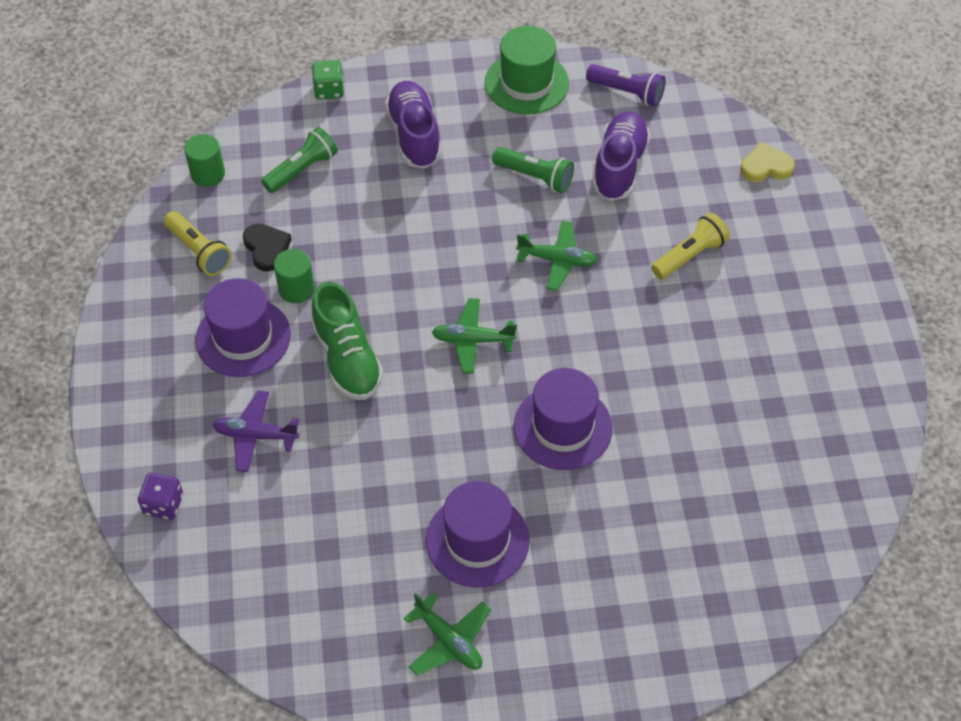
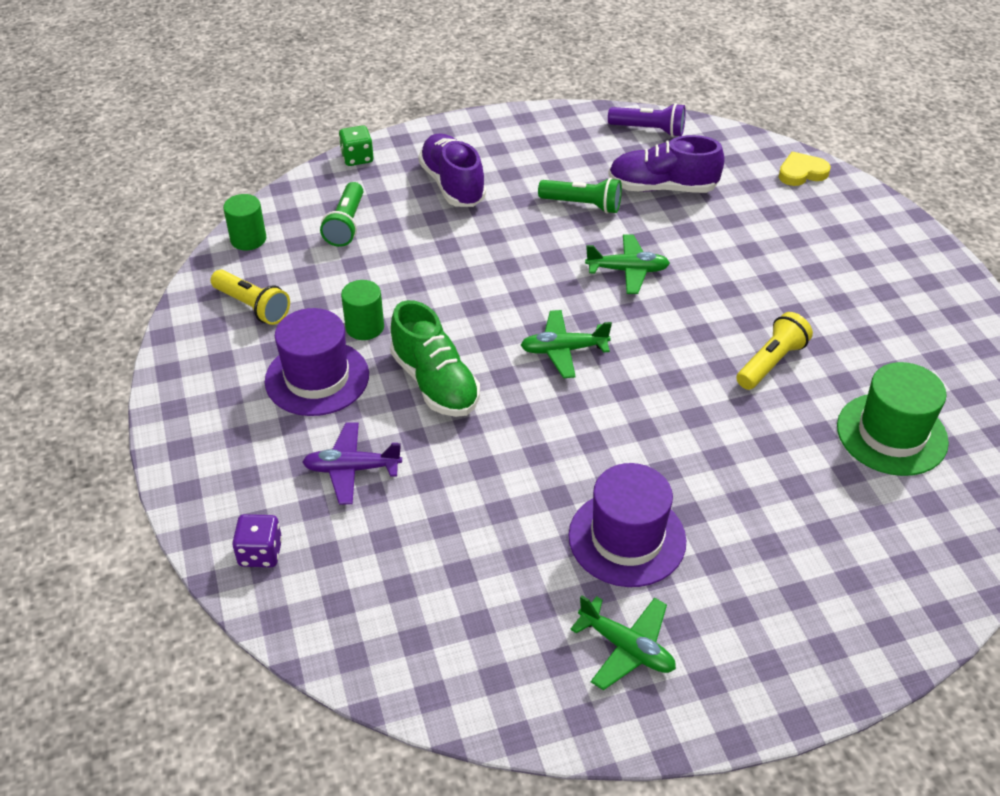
camera: 10 degrees left, 10 degrees down
(267, 248) = (324, 295): black heart -> none
(302, 169) = (346, 225): green flashlight -> green flashlight turned 150 degrees clockwise
(526, 83) = (550, 133): green hat -> green hat (891, 434)
(563, 427) = (683, 416): purple hat -> none
(619, 166) = (662, 188): purple shoe -> purple shoe turned 90 degrees counterclockwise
(690, 255) = (757, 251): yellow flashlight -> yellow flashlight (771, 362)

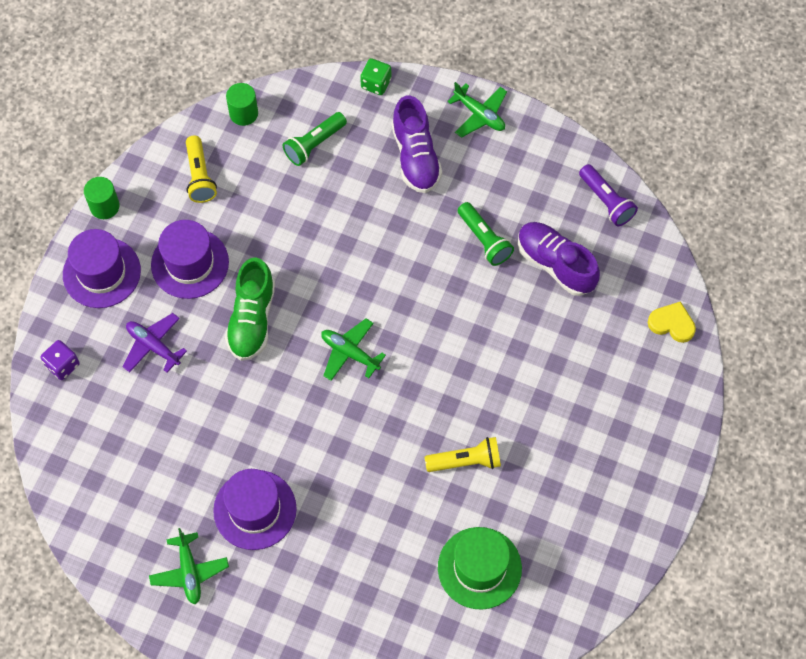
camera: 40 degrees right, 20 degrees up
(222, 442) = (101, 273): none -> purple hat
(365, 327) = (250, 243): green cylinder -> green cylinder (104, 206)
(452, 185) = (415, 156): purple shoe -> purple shoe turned 150 degrees clockwise
(627, 270) = (454, 320): green plane -> green plane (479, 115)

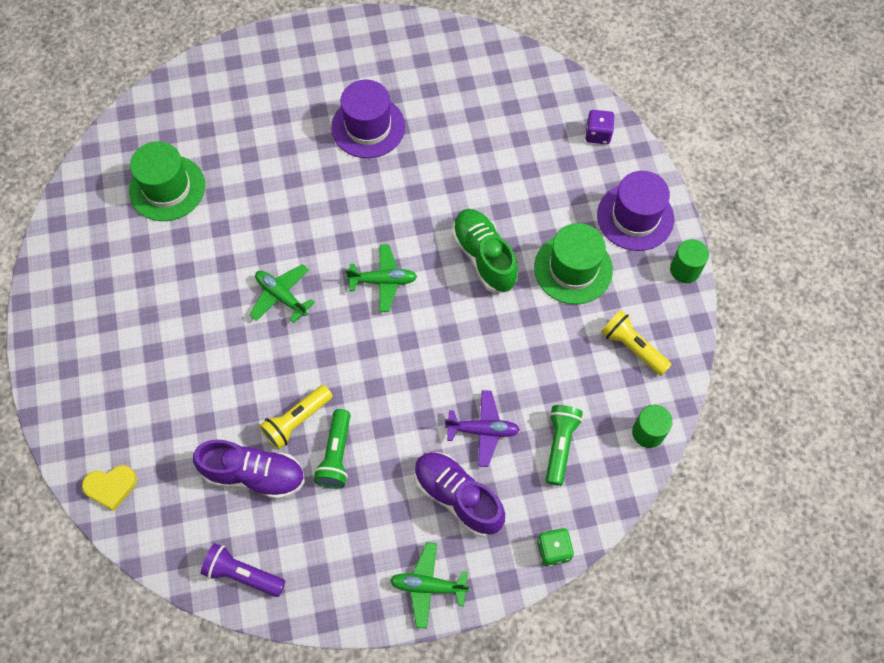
camera: 145 degrees right, 0 degrees up
(153, 346) = (543, 189): purple plane -> purple plane (483, 430)
(189, 572) = (383, 63): green plane -> green plane (281, 296)
(190, 263) = (573, 269): purple hat -> green hat
(466, 461) = (227, 256): yellow flashlight -> yellow flashlight (296, 421)
(484, 240) = (336, 455): green flashlight -> green flashlight turned 105 degrees counterclockwise

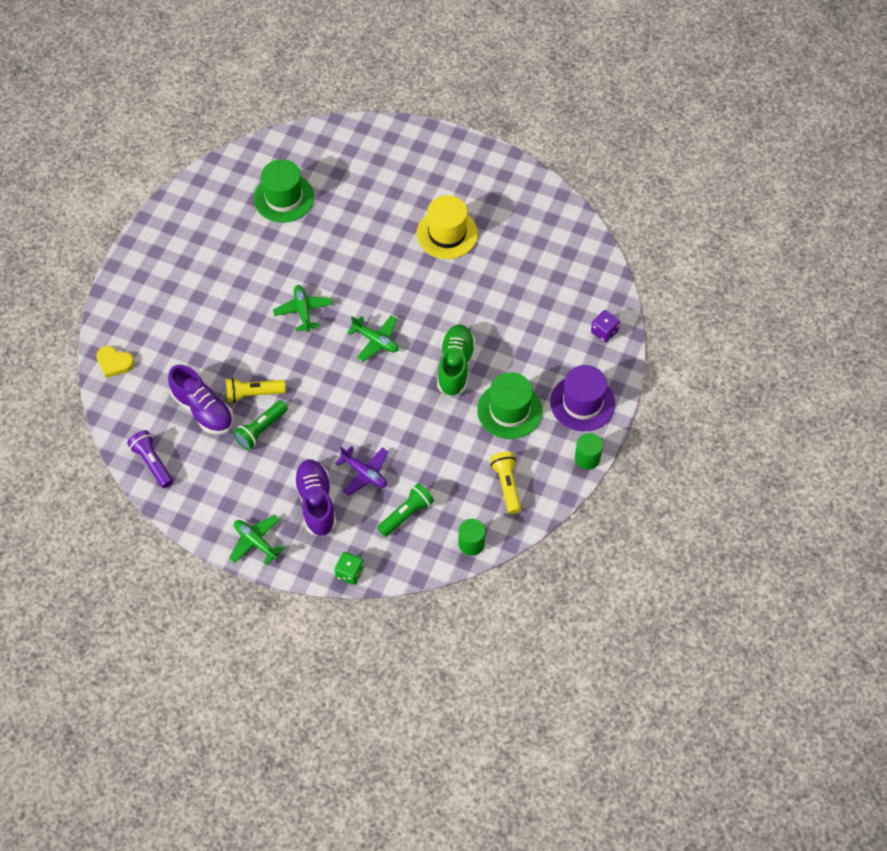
camera: 35 degrees right, 5 degrees down
(368, 127) = (447, 233): purple hat -> yellow hat

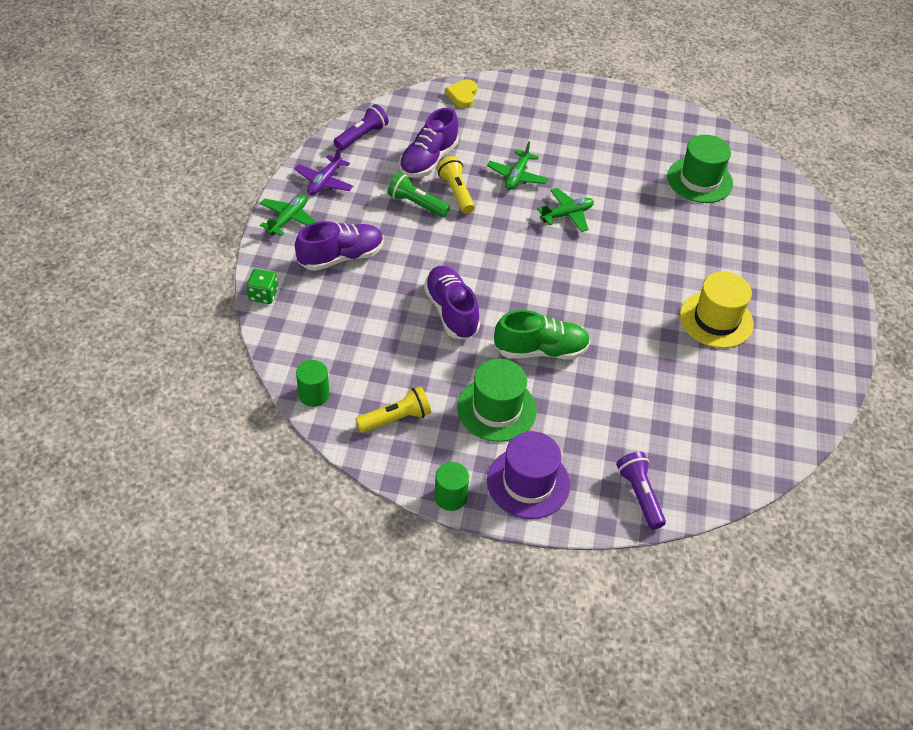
camera: 75 degrees right, 10 degrees down
(364, 473) = (383, 290): purple plane -> purple plane (324, 181)
(376, 341) = (550, 277): green plane -> green plane (517, 176)
(400, 424) = (451, 311): none -> purple shoe
(406, 514) = (341, 332): green flashlight -> none
(604, 332) = (639, 495): purple dice -> purple flashlight

